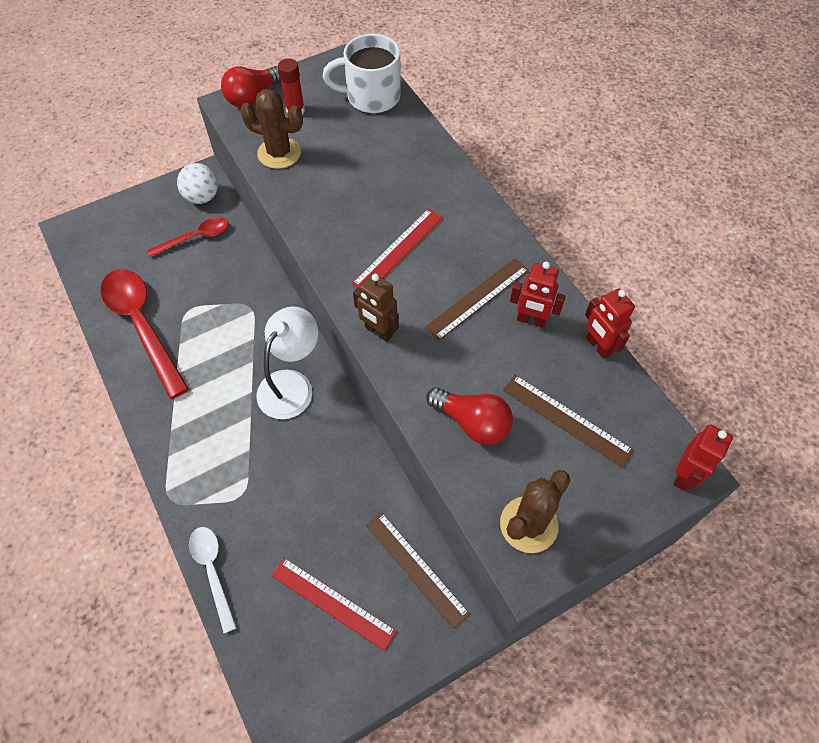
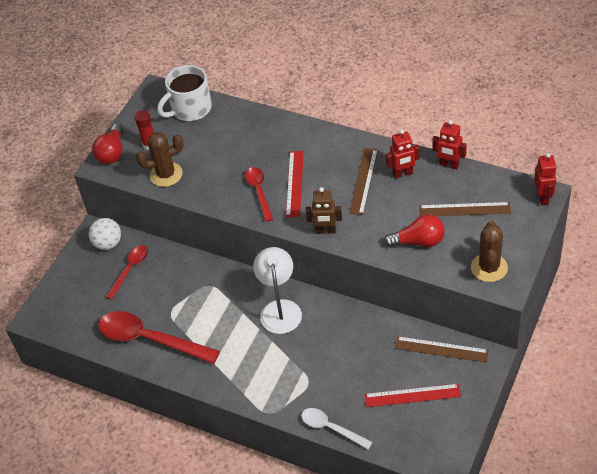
camera: 30 degrees left, 10 degrees down
(352, 234) = (259, 192): none -> red spoon

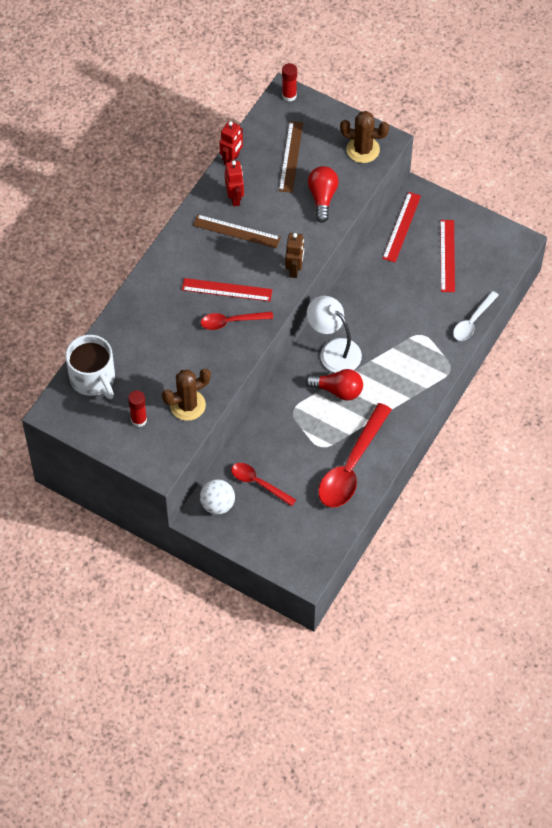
camera: 90 degrees left, 10 degrees up
(112, 153) = (142, 457): red light bulb -> red light bulb (338, 390)
(166, 174) = (187, 405): brown cactus -> brown cactus turned 75 degrees clockwise
(280, 309) = (334, 350): white lamp -> white lamp turned 45 degrees clockwise
(441, 349) = (402, 227): brown ruler -> red ruler
(543, 197) = (289, 95): red robot -> red glue stick

